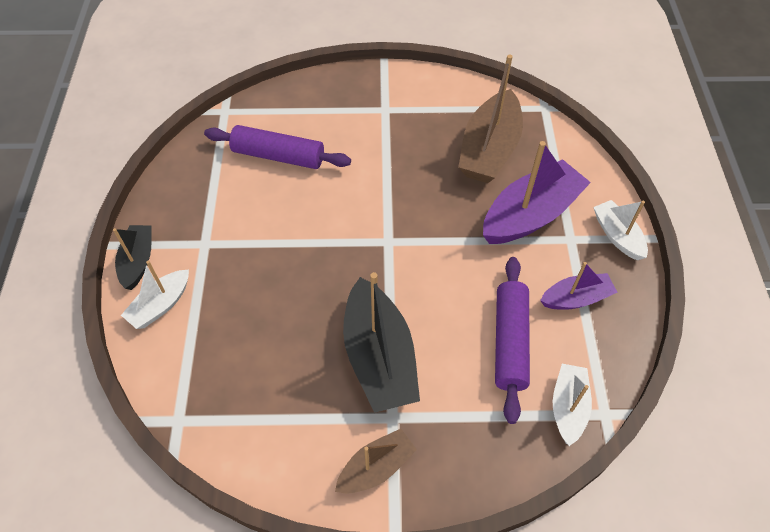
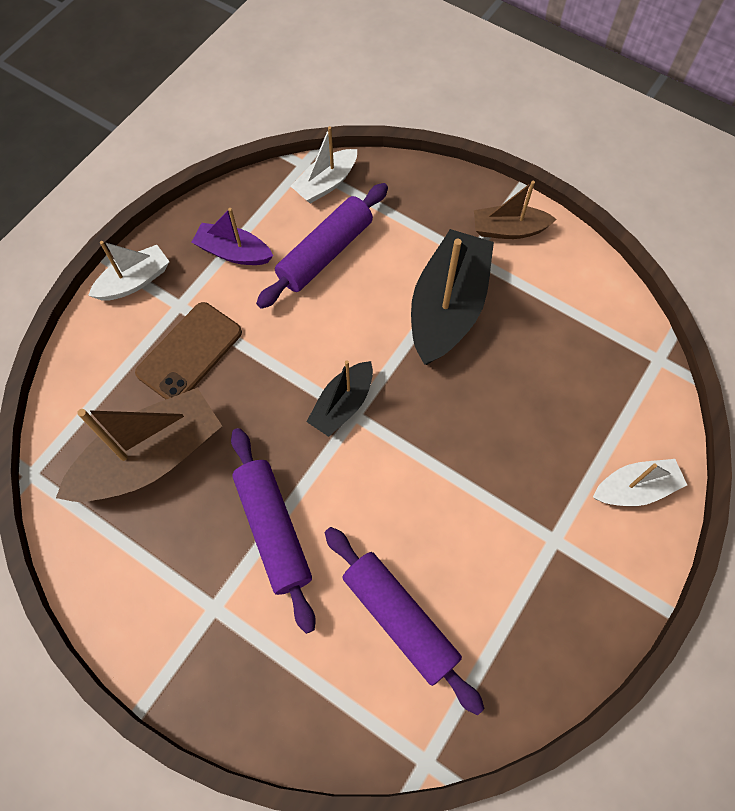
camera: 145 degrees left, 10 degrees up
(138, 261) = (641, 563): black boat -> black boat (342, 404)
(384, 156) = (273, 530): none -> purple rolling pin
(530, 215) = (189, 352): purple boat -> brown phone
(617, 236) = (134, 281): white boat -> white boat turned 135 degrees counterclockwise

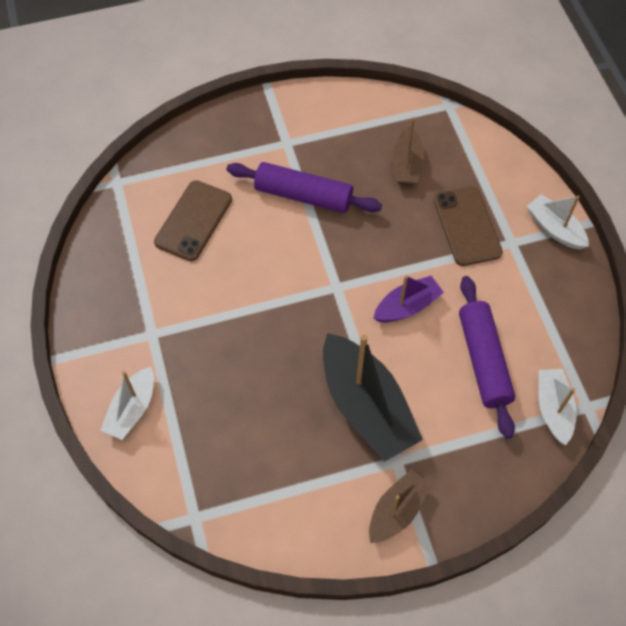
camera: 130 degrees right, 5 degrees down
(134, 281) = (554, 228): white boat -> white boat turned 135 degrees clockwise
(151, 458) = (406, 164): brown boat -> brown boat, size x0.56
(233, 252) = (533, 302): purple boat -> purple boat (407, 306)
(342, 404) = (350, 285): black boat -> none
(400, 619) = (193, 221): purple rolling pin -> brown phone

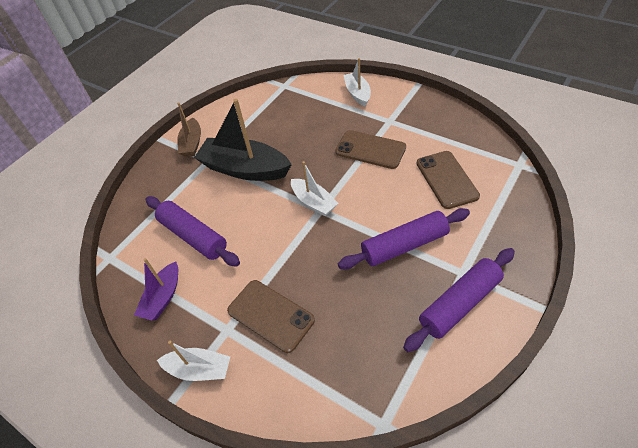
camera: 145 degrees right, 10 degrees down
(216, 314) = (370, 149): none -> brown phone
(317, 127) = (460, 304): none -> purple rolling pin
(406, 164) = (360, 329): brown boat -> none
(407, 306) = (266, 231): purple boat -> purple boat (163, 297)
(553, 409) = (131, 241): white boat -> white boat (314, 202)

